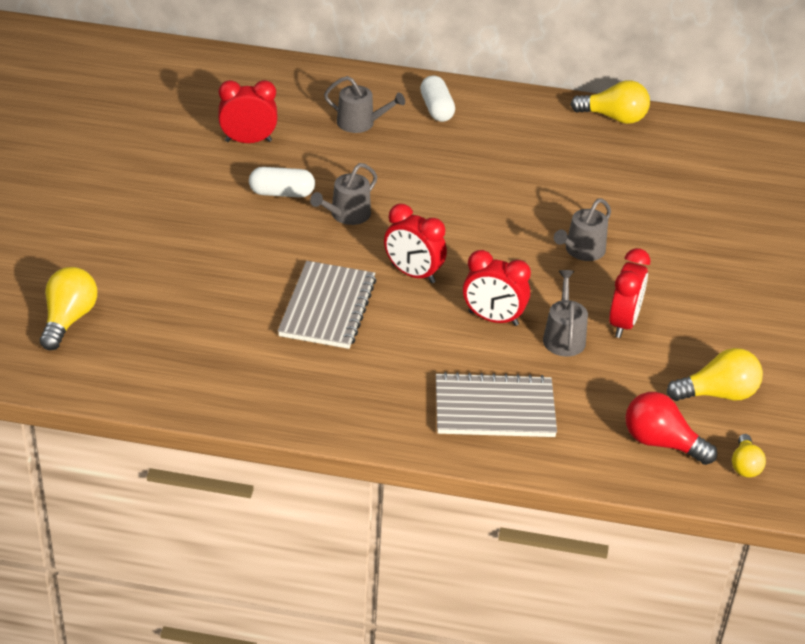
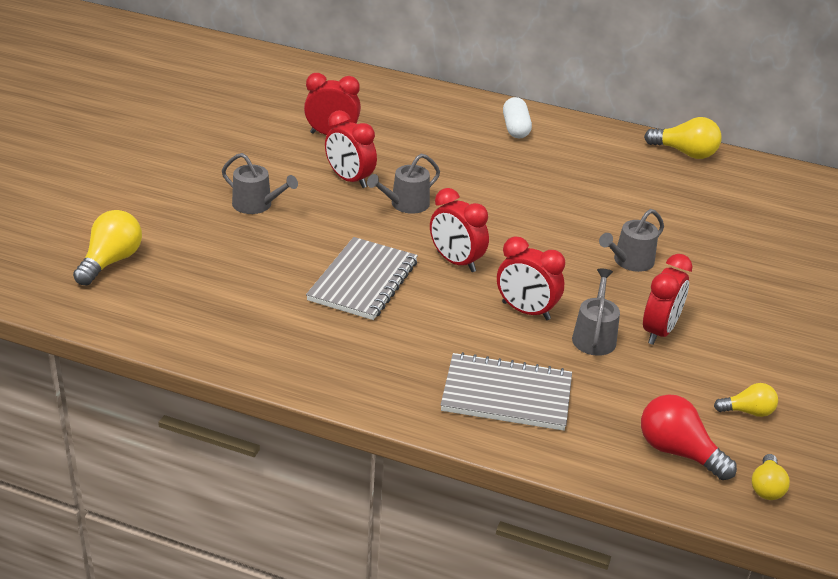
camera: 10 degrees right, 5 degrees down
(282, 193) = (349, 179): white capsule -> red clock
(360, 123) = (440, 132): grey watering can -> grey watering can (256, 205)
(717, 394) = (747, 411): yellow light bulb -> yellow light bulb, size x0.61

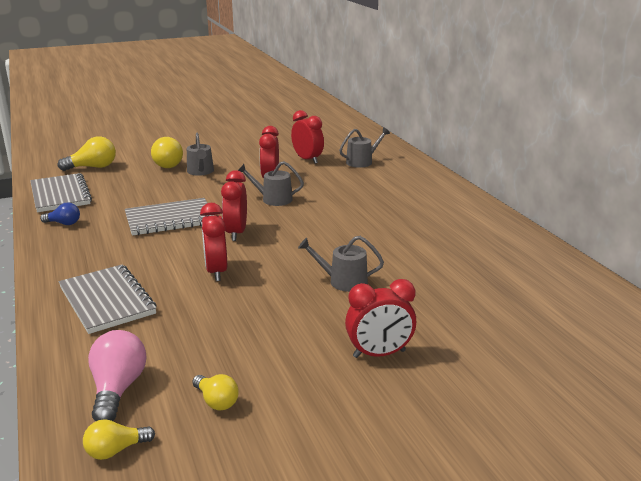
camera: 50 degrees right, 10 degrees down
(169, 318) = (60, 195): none -> grey notebook
(267, 349) = (64, 223): none -> blue light bulb
(515, 128) = (428, 192): white capsule -> none
(594, 337) = (223, 304): grey watering can -> grey watering can (362, 162)
(659, 331) = (270, 324): red clock -> red clock (379, 354)
(678, 452) = (118, 389): red light bulb -> pink light bulb
(685, 153) = (534, 247): yellow light bulb -> yellow light bulb (167, 164)

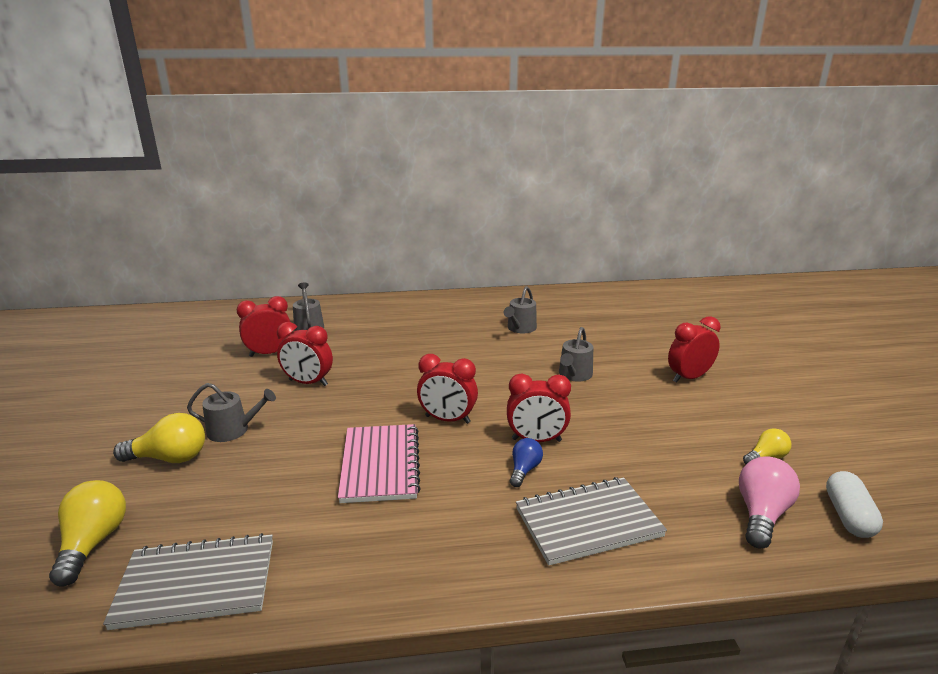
camera: 75 degrees left, 0 degrees up
(64, 223) = (330, 573): blue light bulb -> blue light bulb (524, 470)
(116, 450) = (848, 516): yellow light bulb -> white capsule
(118, 389) = (761, 514): pink light bulb -> pink light bulb turned 105 degrees clockwise
(170, 219) = (380, 465): grey notebook -> pink notebook
(273, 199) = (370, 387): grey watering can -> grey watering can (520, 328)
(379, 354) = (689, 377): red clock -> red clock turned 120 degrees counterclockwise

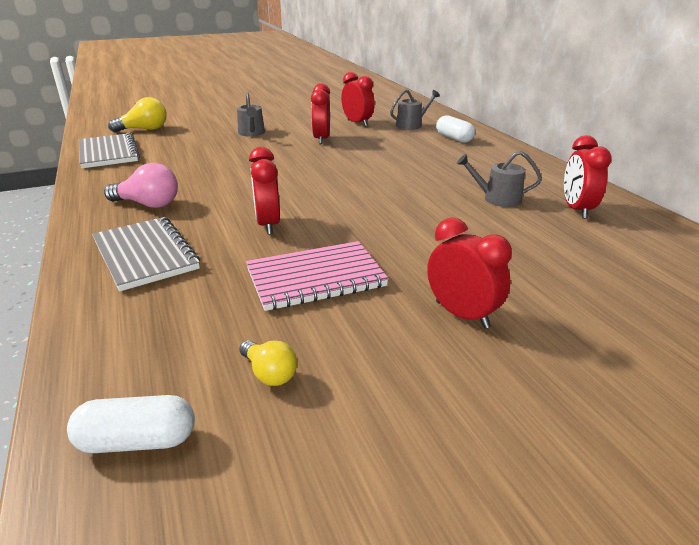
camera: 75 degrees right, 5 degrees up
(169, 458) = (218, 127): yellow light bulb -> none
(370, 315) = (454, 138): none -> white capsule
(380, 465) = (219, 175): pink notebook -> pink notebook (315, 278)
(447, 419) = (288, 187): red clock -> red clock (576, 209)
(524, 470) = (219, 223): blue light bulb -> none
(574, 375) = (408, 235): grey watering can -> none
(761, 514) = (147, 358): pink light bulb -> pink light bulb (148, 204)

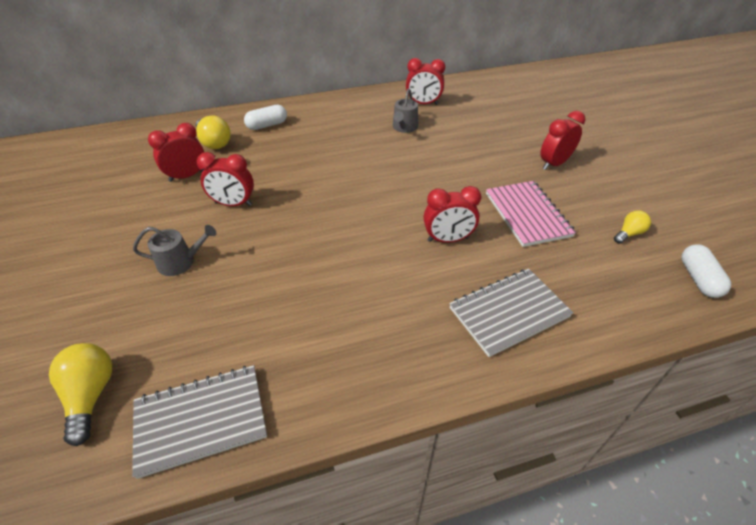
camera: 85 degrees left, 15 degrees up
(148, 204) = (400, 331): pink light bulb -> none
(411, 125) = (214, 142): grey watering can -> yellow light bulb

